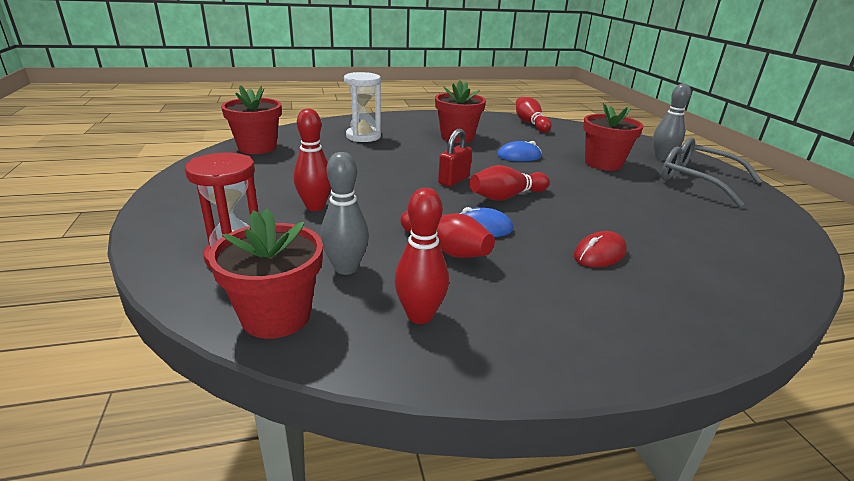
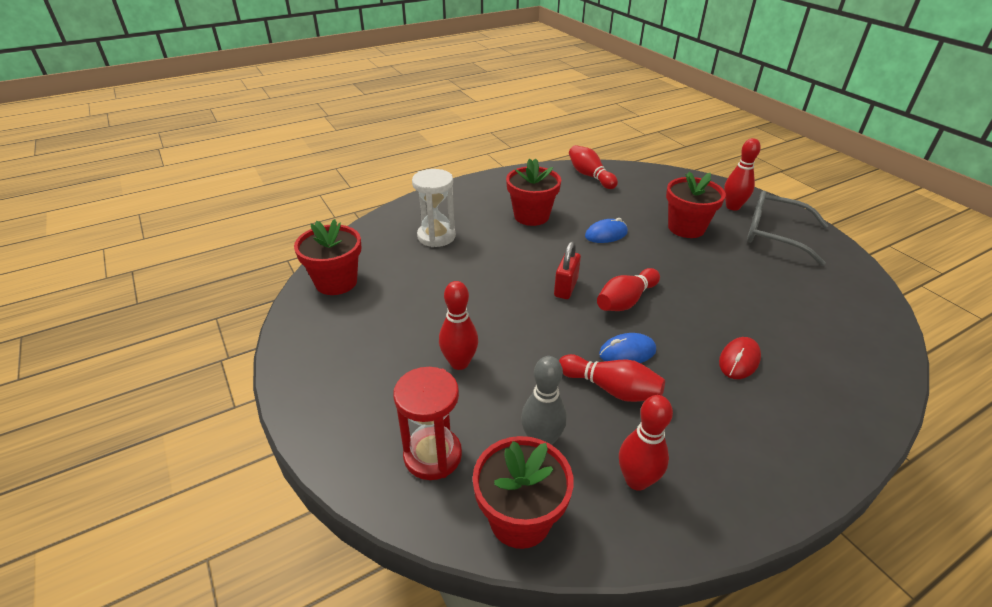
camera: 15 degrees left, 10 degrees up
(662, 158) = (732, 207): grey bowling pin -> red bowling pin

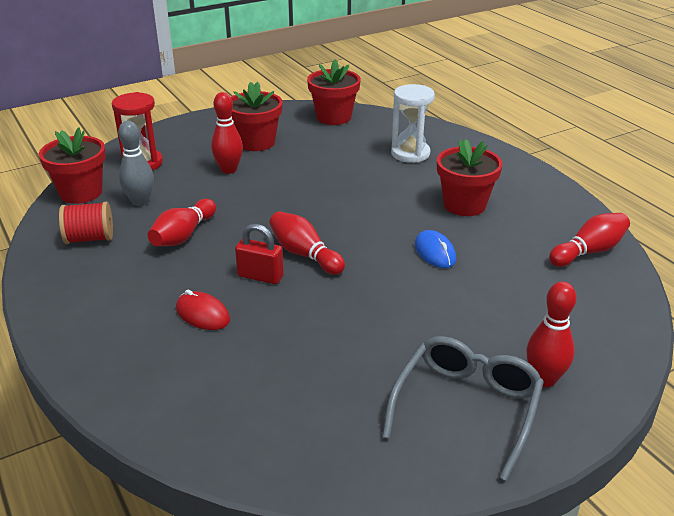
camera: 90 degrees right, 5 degrees down
(565, 288) = (327, 220): red padlock -> red padlock (260, 276)
(627, 352) = (226, 248): blue mouse -> none
(636, 480) = (90, 239): red bowling pin -> red spool
(686, 228) = (465, 319): red flower pot -> red flower pot (256, 142)

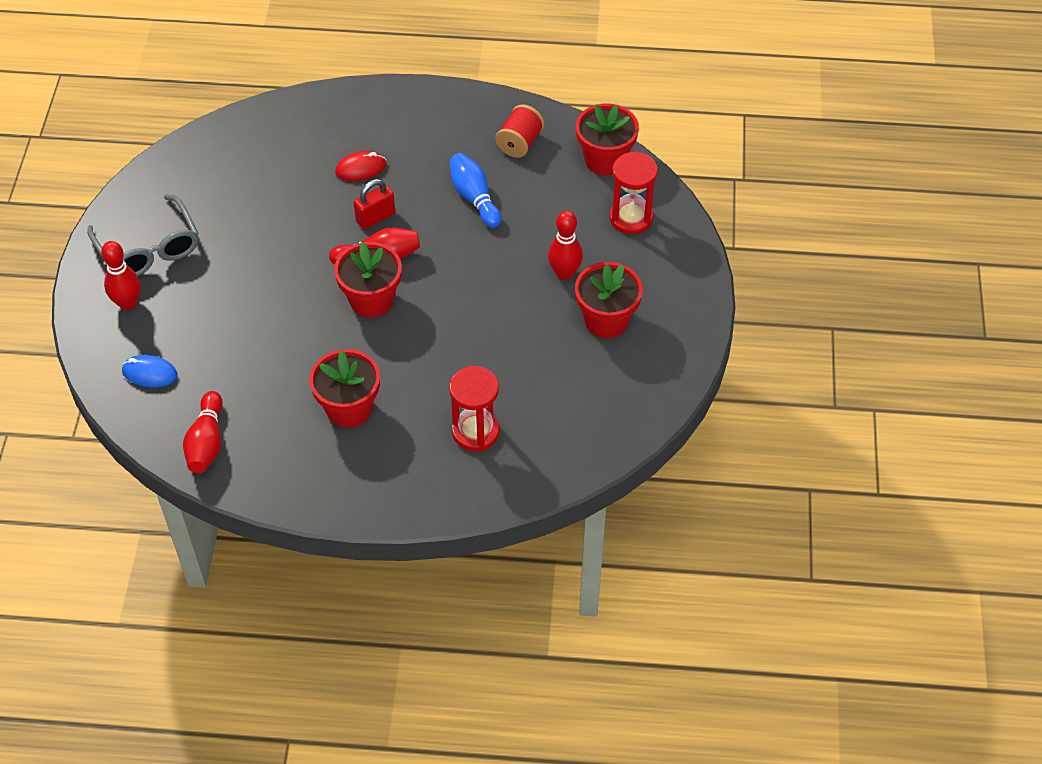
camera: 125 degrees right, 20 degrees up
(140, 202) = (555, 191): grey bowling pin -> none
(183, 235) = (474, 198): red bowling pin -> blue bowling pin
(334, 117) = (615, 417): red flower pot -> red flower pot (371, 300)
(410, 154) = (475, 431): white hourglass -> red hourglass
(435, 252) = (304, 338): blue mouse -> blue mouse (149, 373)

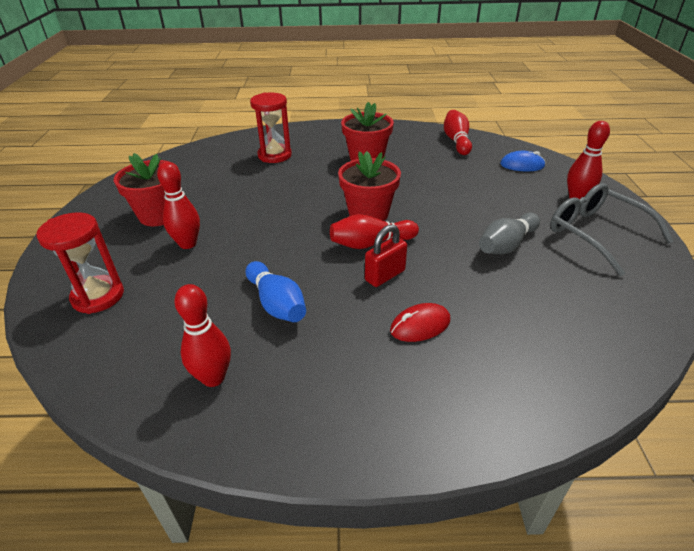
camera: 175 degrees right, 15 degrees down
(247, 243) = (506, 245): none -> grey bowling pin
(520, 143) = (213, 378): red spool -> red bowling pin
(605, 160) = (100, 363): red flower pot -> none

